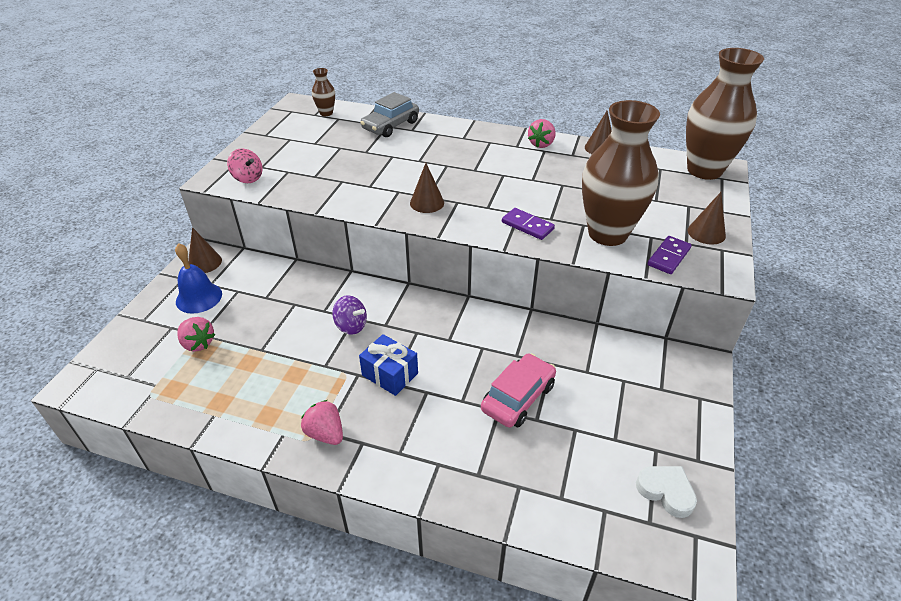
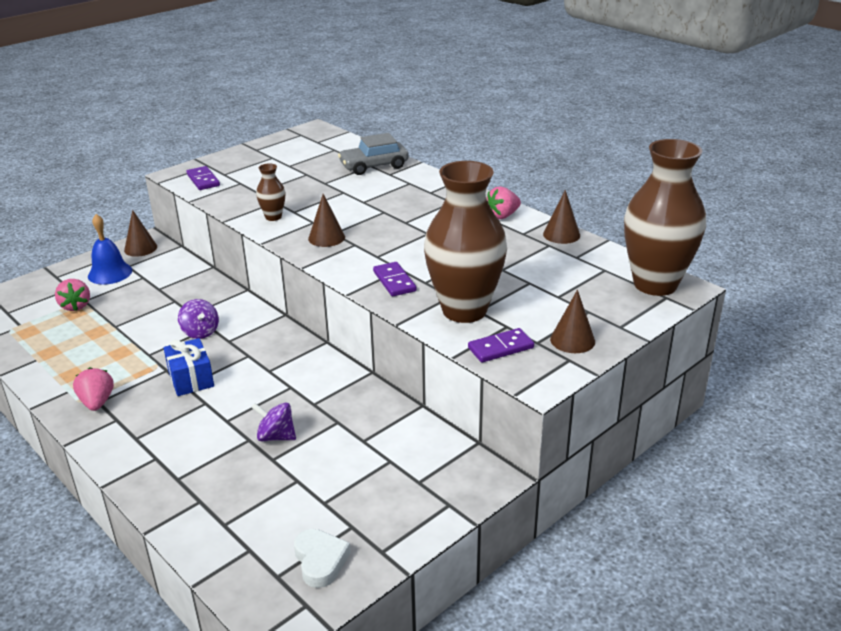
camera: 30 degrees right, 10 degrees down
(248, 178) = (203, 180): pink spinning top -> purple domino
(326, 113) = (329, 143): brown vase -> brown vase (273, 217)
(518, 397) = (276, 436): pink car -> purple spinning top

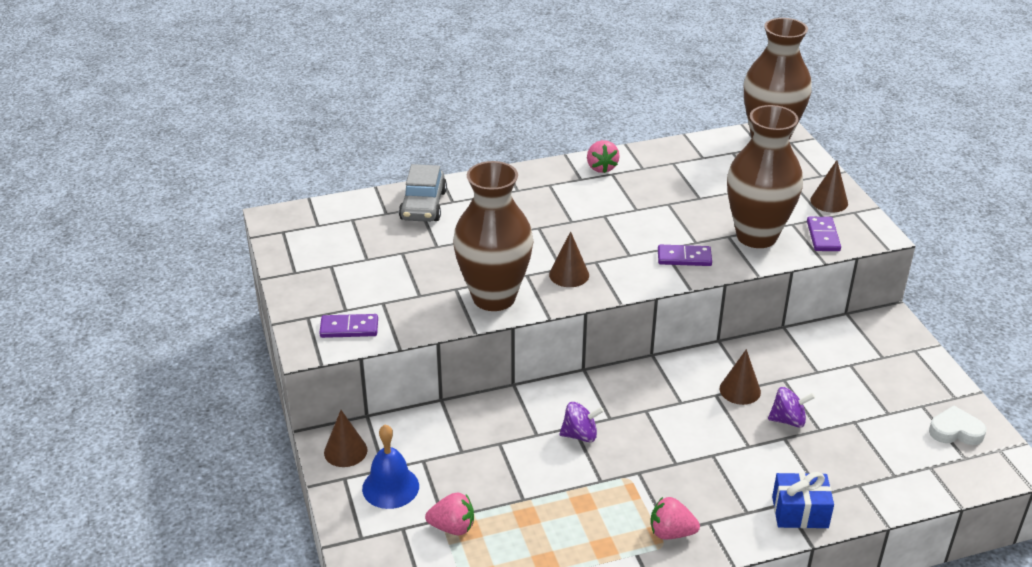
camera: 65 degrees left, 5 degrees up
(191, 379) = (666, 457): blue gift -> blue gift (800, 512)
(273, 217) = (494, 297): brown vase -> brown vase, size x2.32
(276, 436) = (788, 420): purple spinning top -> purple spinning top turned 135 degrees counterclockwise
(561, 234) = (659, 151): brown cone -> brown cone (740, 390)

